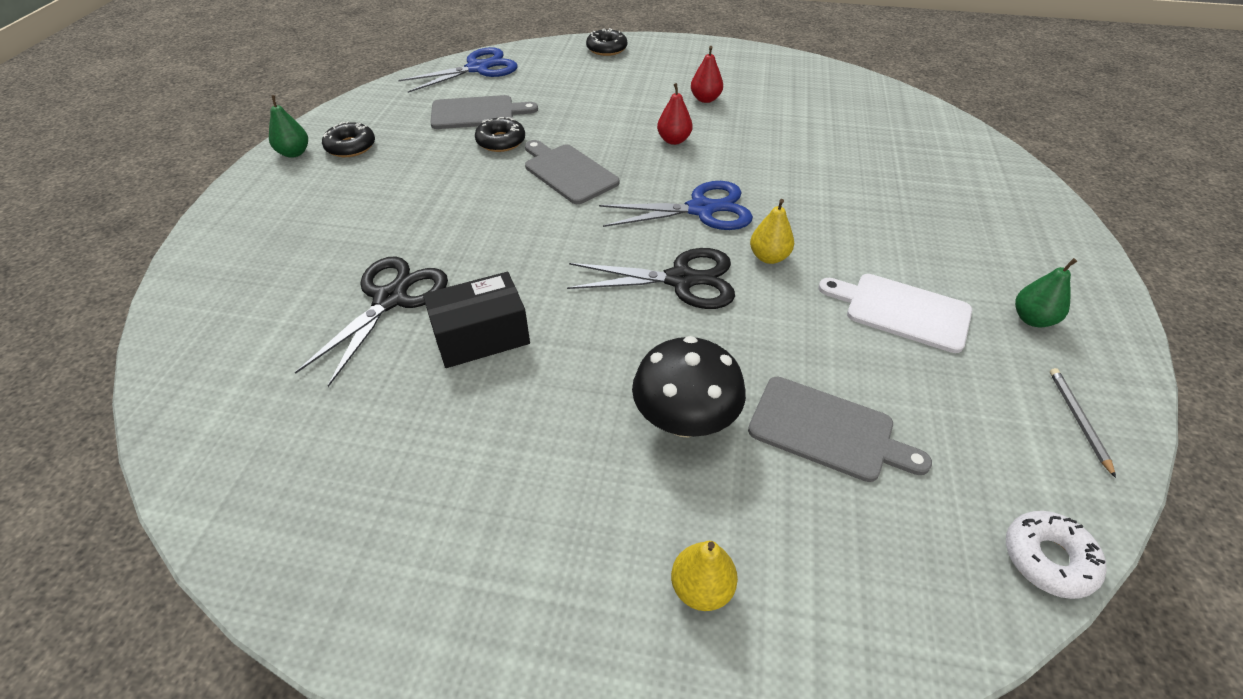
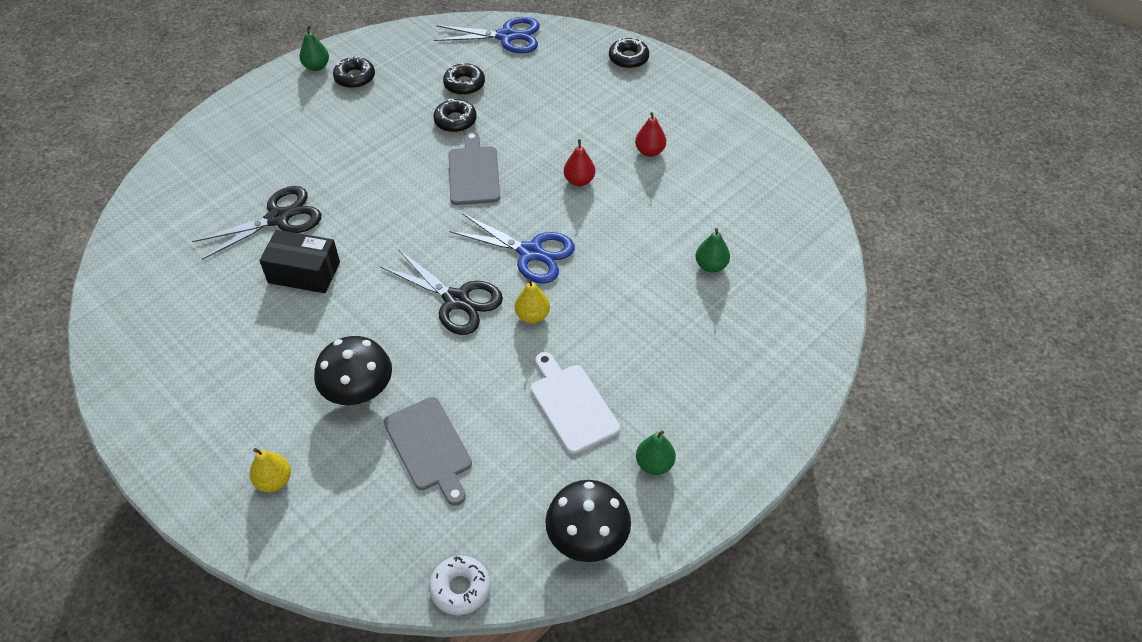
camera: 35 degrees right, 5 degrees up
(477, 113) = (464, 84): grey cutting board -> black donut
(859, 153) = (711, 266): none -> green pear
(1078, 420) = (587, 539): grey pencil -> black mushroom

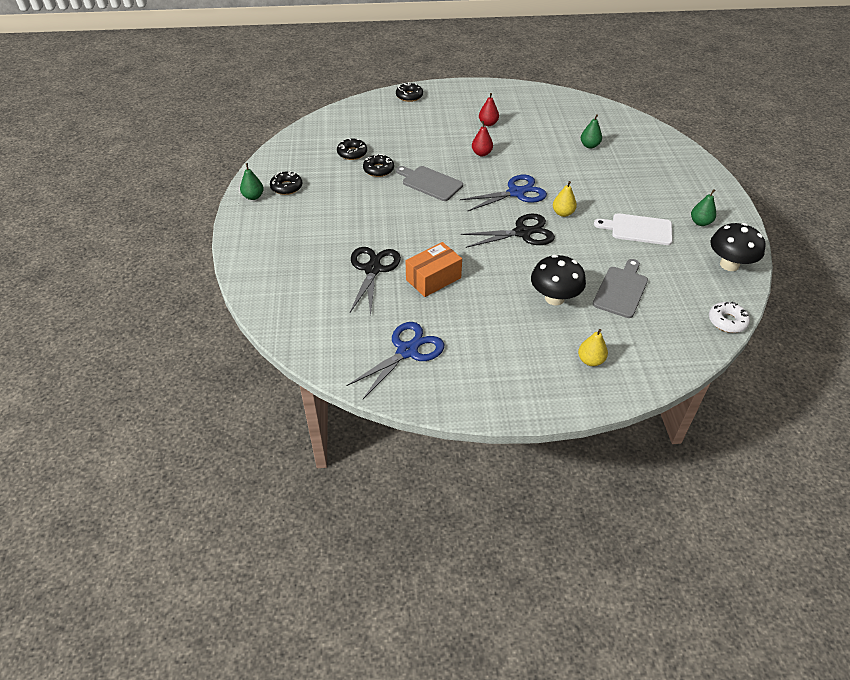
camera: 50 degrees left, 5 degrees down
(304, 272) = (433, 279): black box -> orange box
(429, 447) = (621, 290): grey cutting board -> grey cutting board turned 75 degrees counterclockwise
(506, 36) = (333, 122): blue scissors -> blue scissors (407, 351)

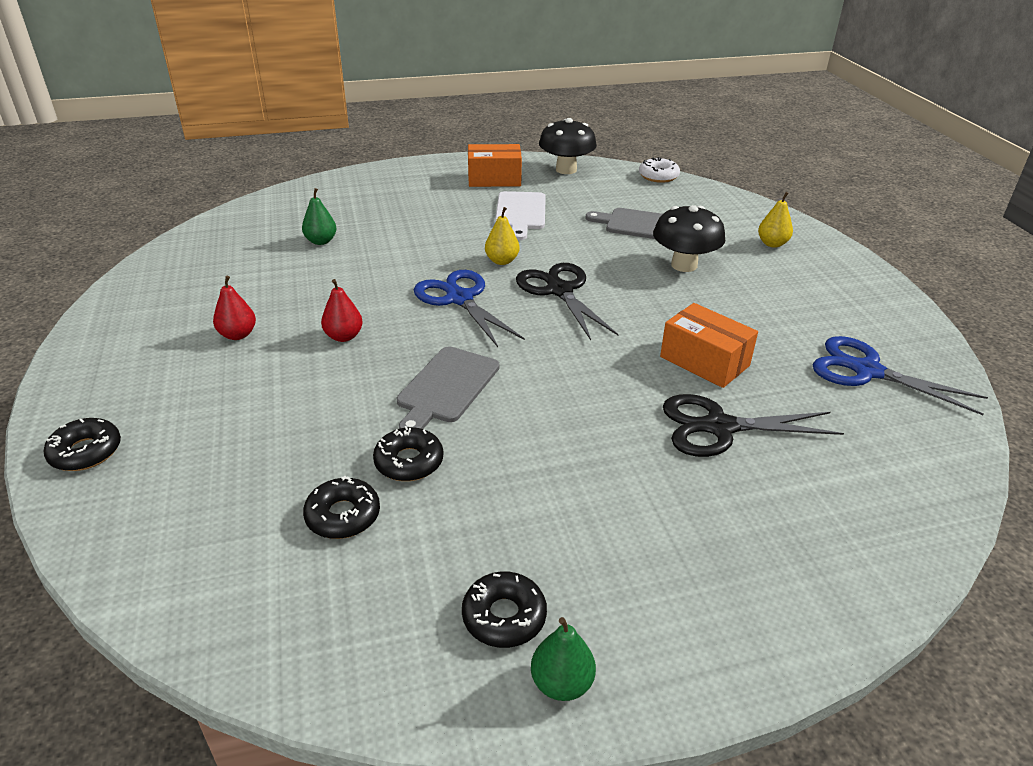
camera: 100 degrees left, 10 degrees down
(700, 222) = (494, 179): green pear -> orange box

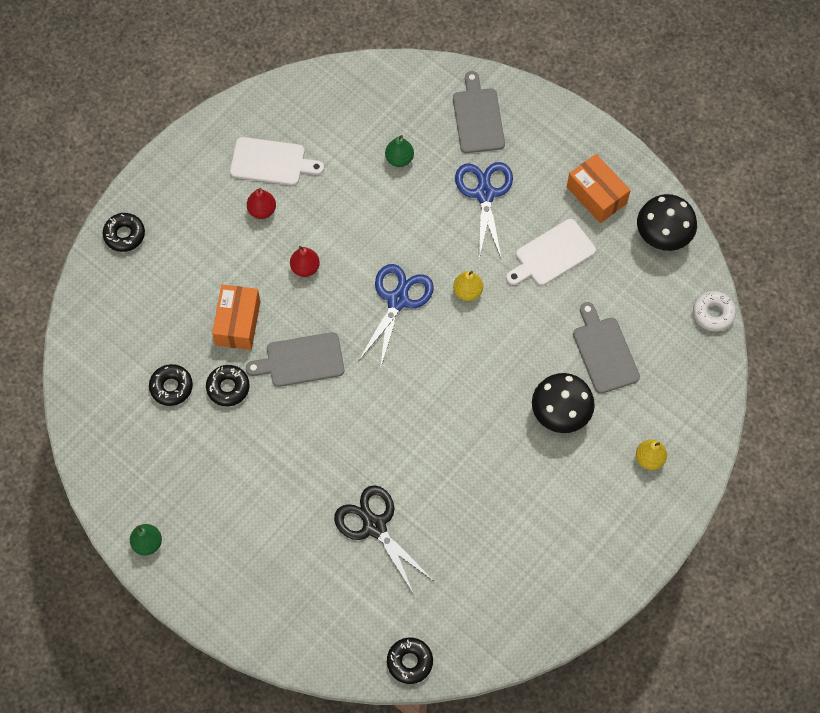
camera: 55 degrees right, 30 degrees up
(200, 306) = (271, 162): none -> white cutting board
(347, 196) = (478, 117): none -> grey cutting board
(504, 616) = (164, 499): black donut -> black donut (409, 662)
(559, 290) = (457, 353): black scissors -> none
(704, 361) = (439, 486): orange box -> orange box (237, 323)
(867, 371) = (502, 588): blue scissors -> blue scissors (484, 194)

